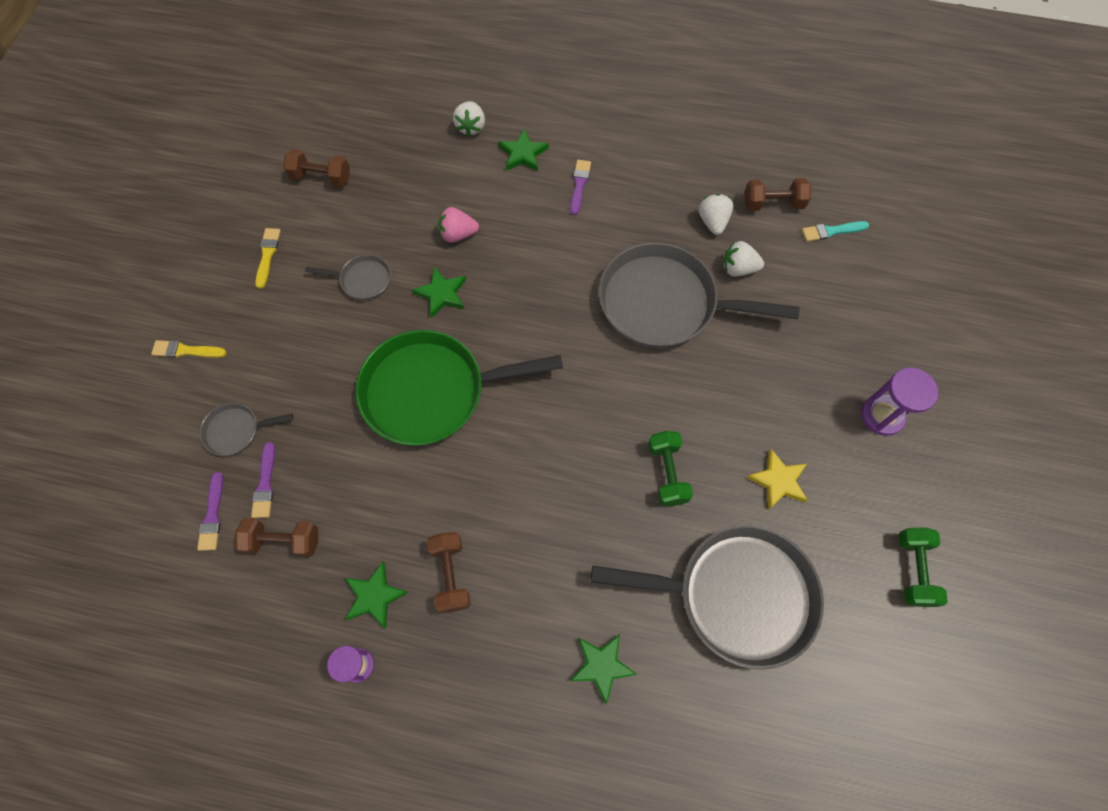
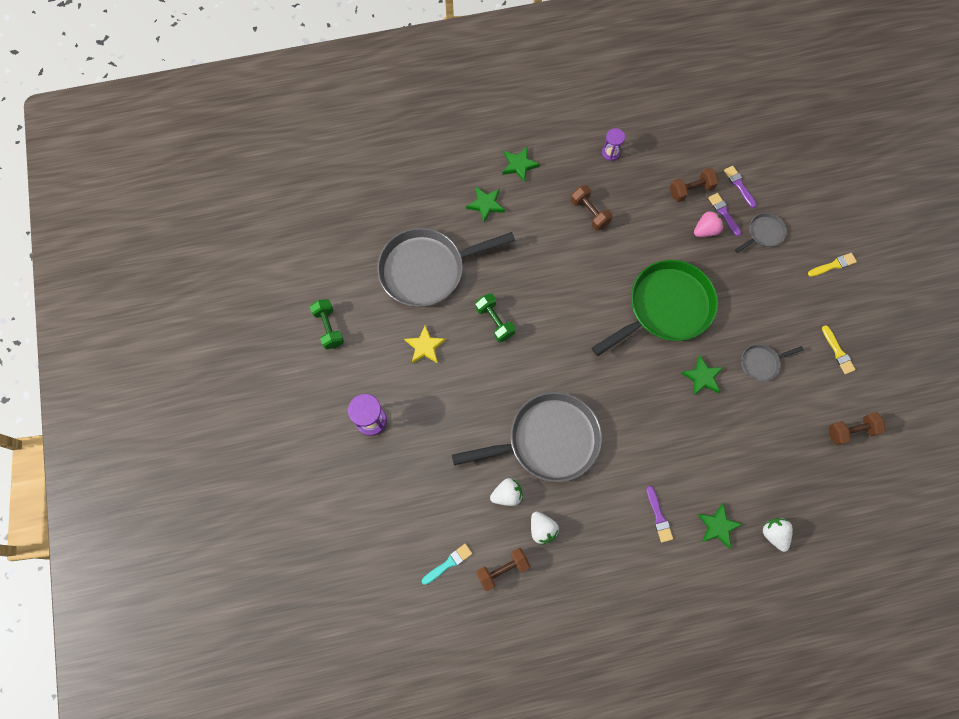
camera: 155 degrees right, 5 degrees up
(375, 596) = (623, 185): green star -> green star (519, 165)
(458, 234) = (721, 429): pink strawberry -> pink strawberry (705, 230)

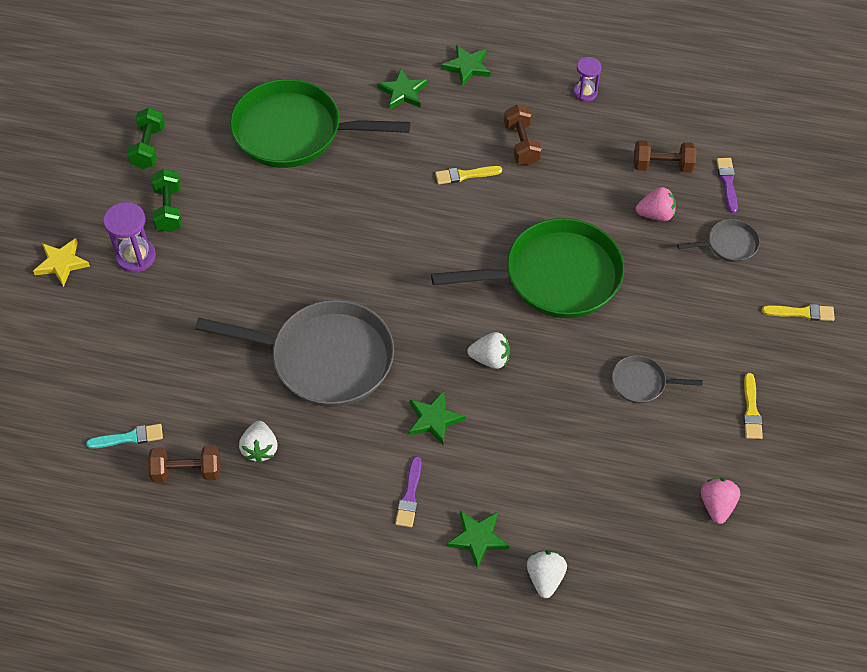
camera: 25 degrees right, 15 degrees down
(425, 346) = (243, 207): yellow star -> yellow star (62, 263)
(427, 269) = (294, 131): grey pan -> green pan
(495, 321) = (339, 212): green dumbbell -> green dumbbell (169, 209)
(507, 494) = (241, 395): white strawberry -> white strawberry (490, 359)
(564, 254) = (465, 175): none -> yellow brush
(702, 377) = (556, 368): green star -> green star (434, 419)
(723, 213) = (690, 204): purple brush -> none
(851, 431) = (717, 505): brown dumbbell -> pink strawberry

